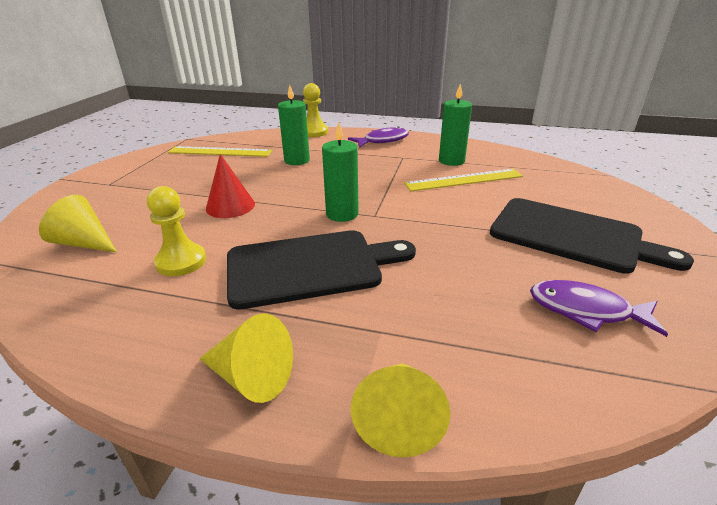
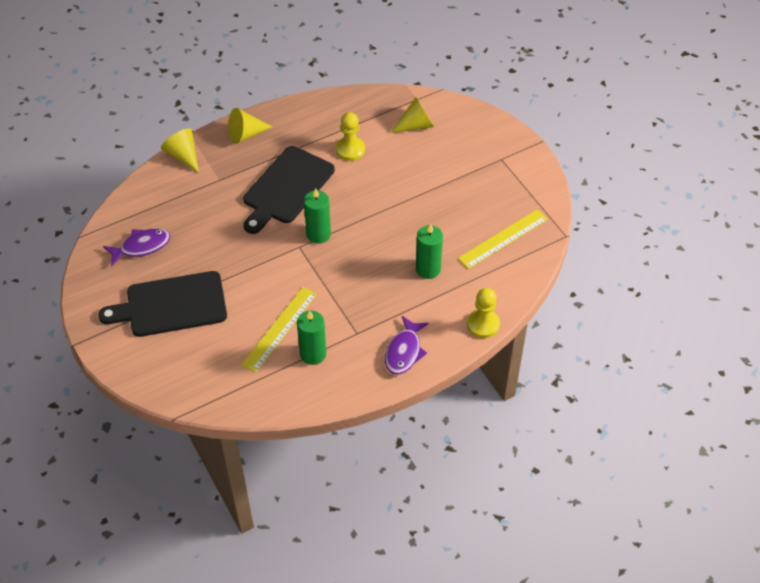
camera: 135 degrees right, 20 degrees up
(230, 206) = (392, 195): red cone -> none

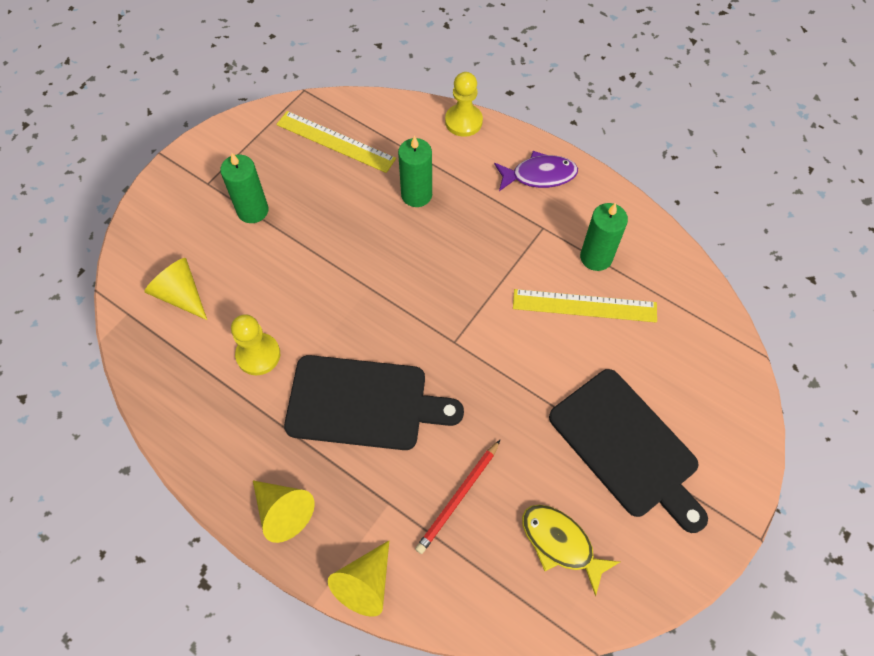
camera: 115 degrees left, 10 degrees up
(141, 247) = (560, 543): purple fish -> yellow fish
(199, 211) = (458, 498): none -> red pencil
(318, 234) = (423, 328): green candle -> green candle (253, 210)

